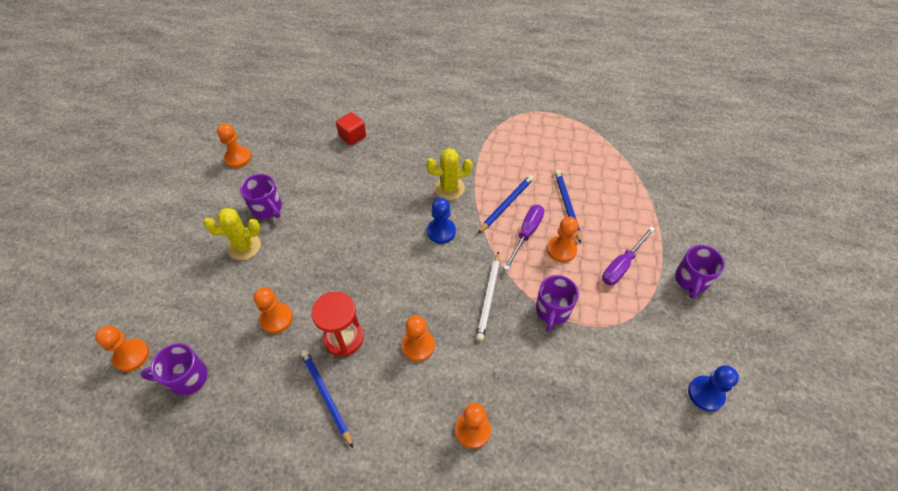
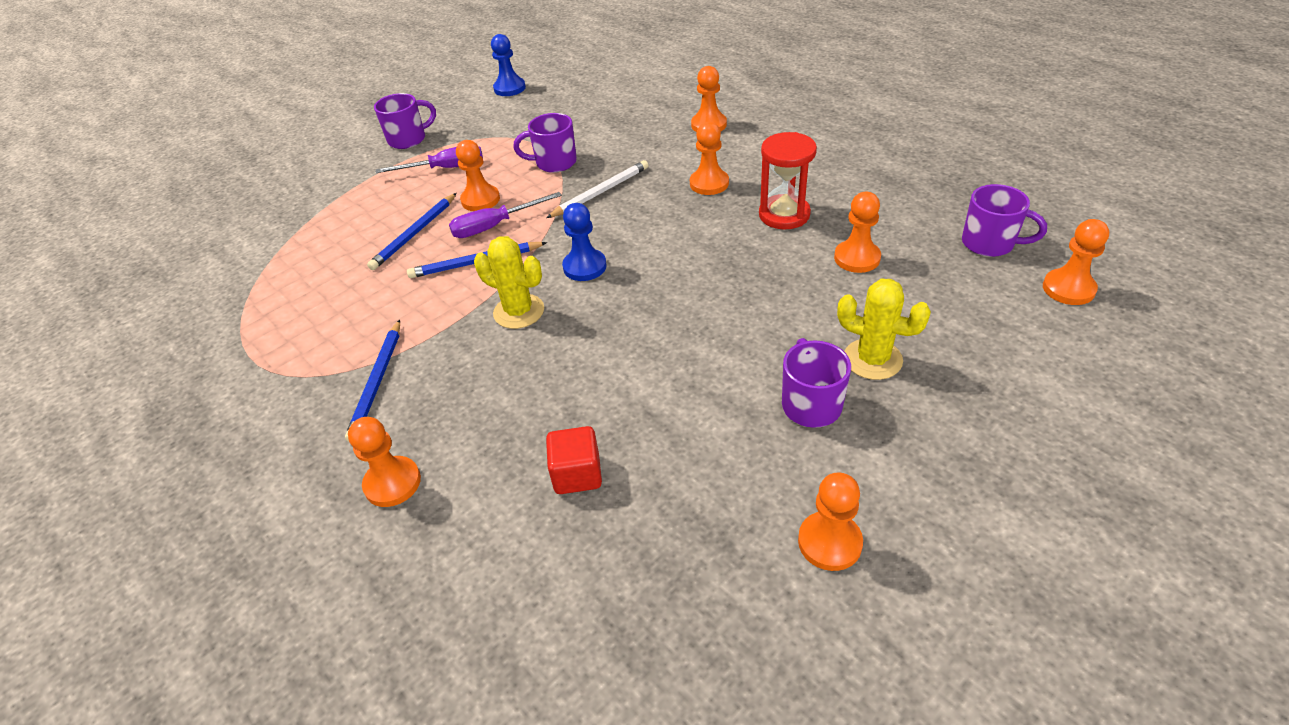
camera: 140 degrees left, 10 degrees down
(326, 396) = (830, 181): blue pencil -> blue pencil (378, 382)
(422, 103) = (392, 483): none -> orange pawn
(552, 311) = (554, 163): purple mug -> purple mug turned 150 degrees counterclockwise

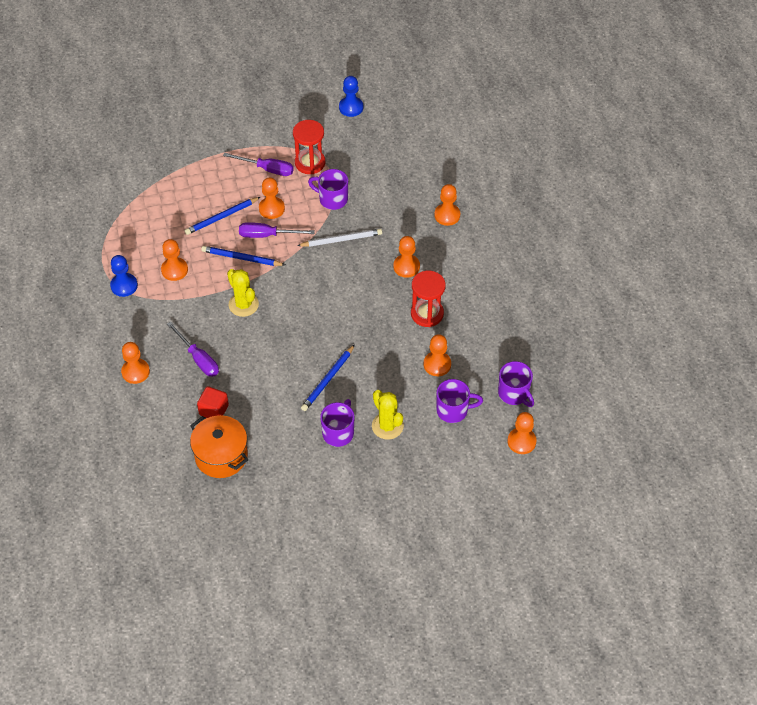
camera: 25 degrees right, 10 degrees up
(378, 382) = (155, 312): blue pencil -> blue pencil (328, 380)
(408, 139) = (260, 128): purple mug -> purple mug (453, 410)
(495, 411) = (198, 358): none -> purple screwdriver
(498, 144) = (310, 163): none -> red hourglass
(584, 267) = (295, 292): blue pawn -> blue pawn (124, 285)
(647, 543) = (221, 456): none -> orange pot
(829, 542) = (292, 495): orange pawn -> orange pawn (174, 270)

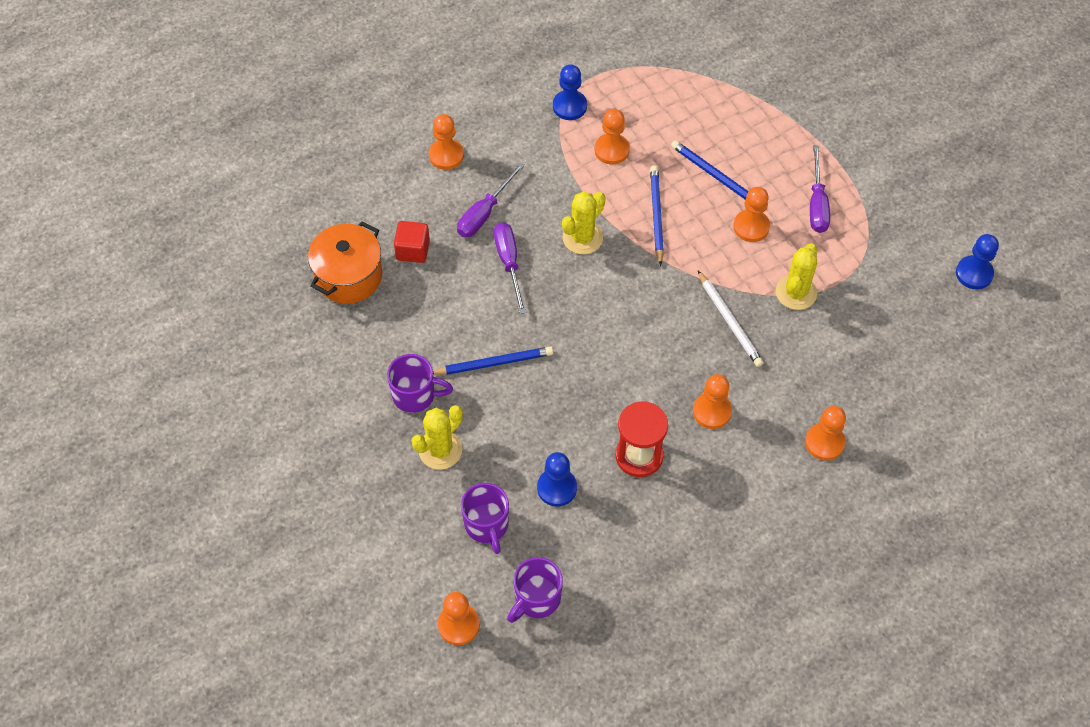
camera: 75 degrees right, 5 degrees up
(267, 235) = (704, 233): purple screwdriver -> purple screwdriver (509, 263)
(310, 163) = (849, 250): red hourglass -> none
(328, 380) = (494, 363): blue pencil -> blue pencil turned 150 degrees clockwise
(332, 199) = (796, 292): purple mug -> yellow cactus
(437, 364) = (557, 488): orange pawn -> blue pawn

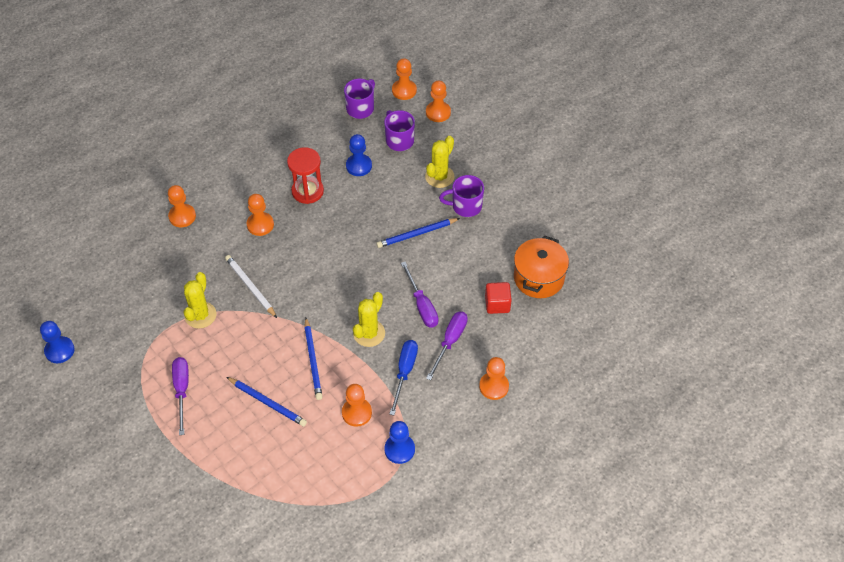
camera: 170 degrees right, 5 degrees down
(547, 186) = (404, 372): none -> blue screwdriver
(751, 227) = (236, 362): orange pawn -> orange pawn (438, 112)

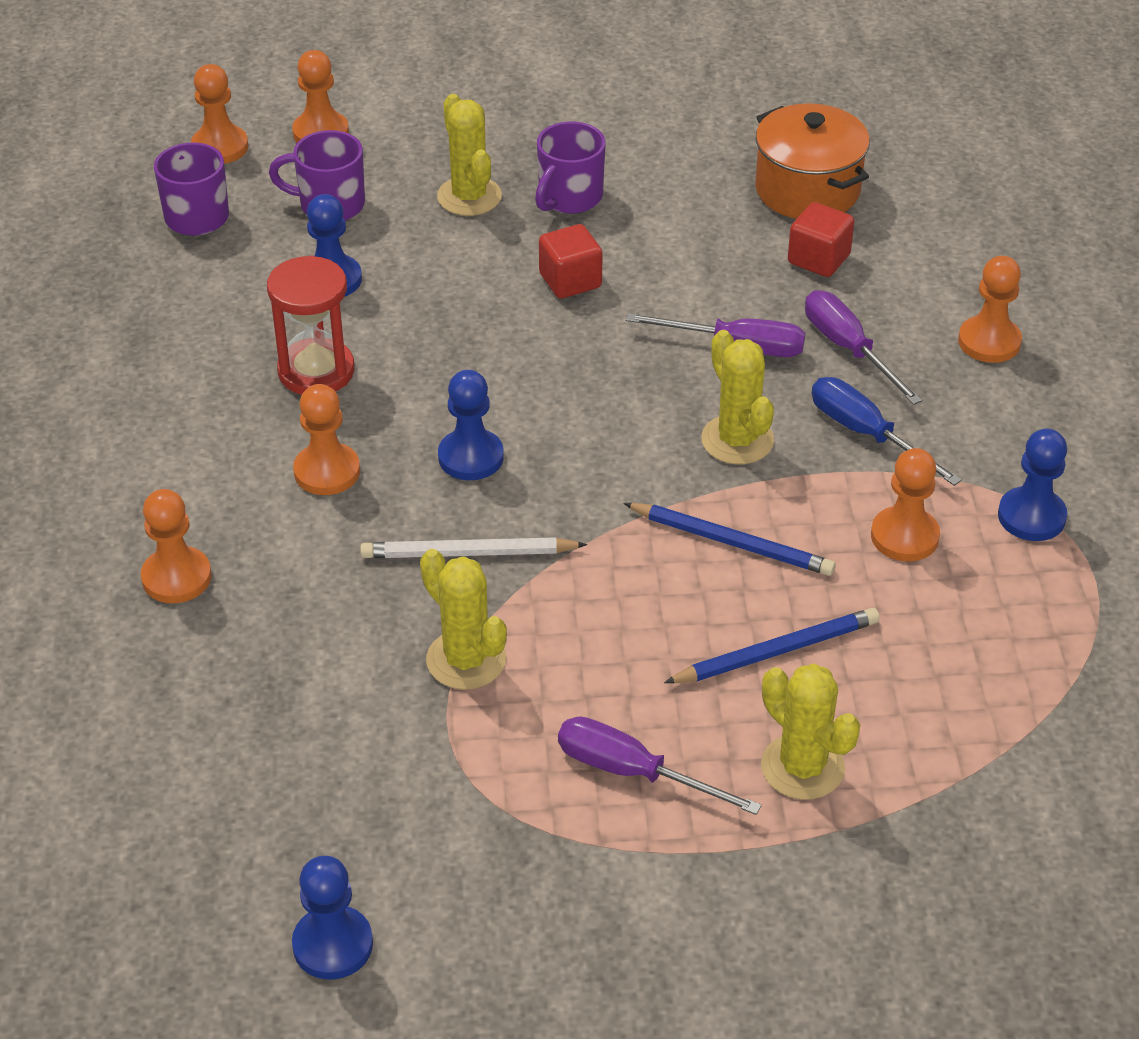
camera: 55 degrees left, 10 degrees down
(217, 439) = (802, 767): none -> yellow cactus
(298, 260) = (471, 457): none -> blue pawn
(417, 234) = (570, 281): blue pencil -> red cube

